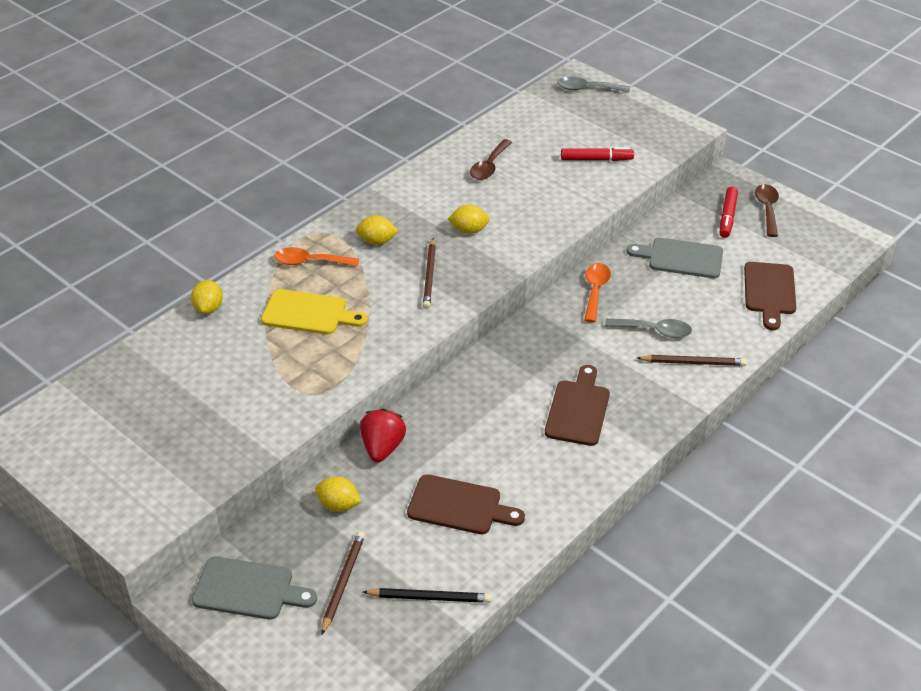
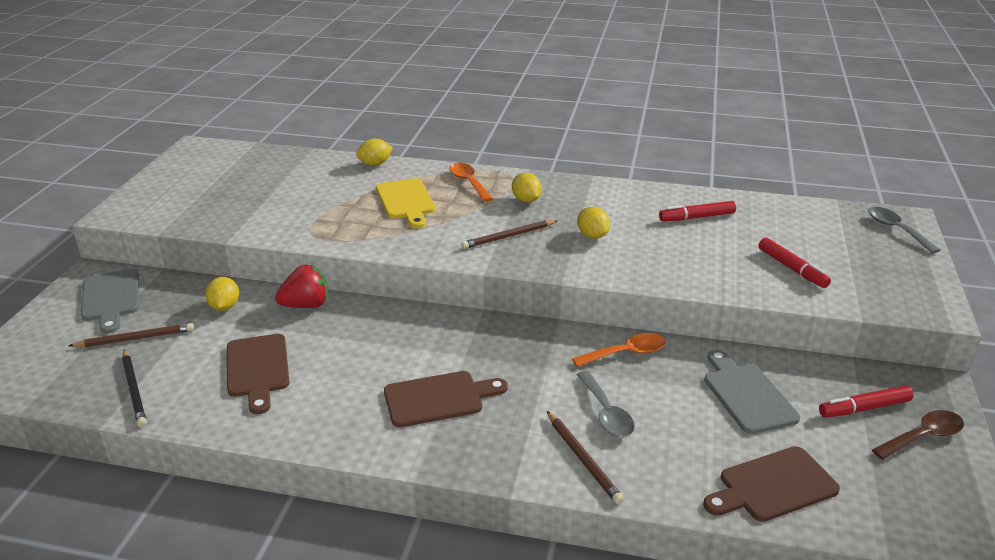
camera: 60 degrees right, 10 degrees down
(489, 166) = (696, 217): brown spoon -> red marker

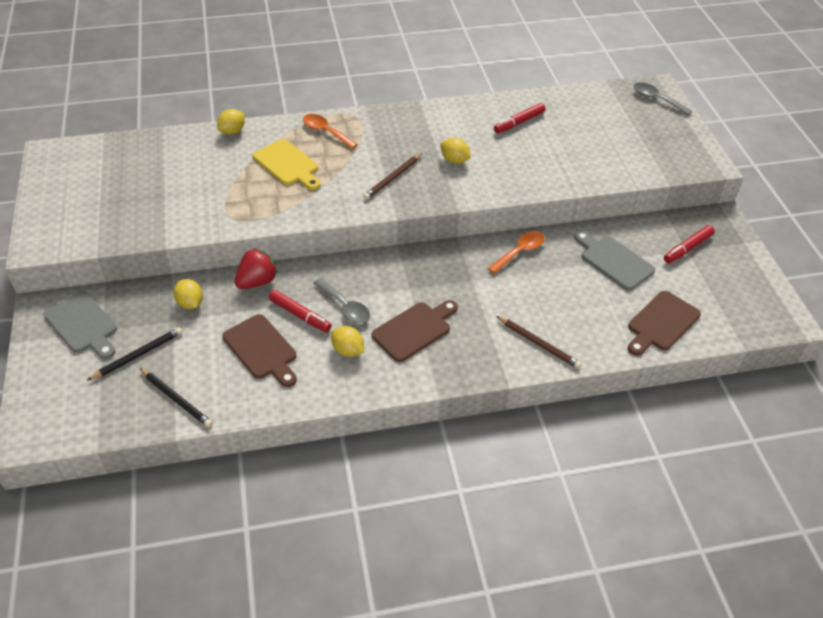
camera: 25 degrees left, 15 degrees up
(135, 338) = (138, 355): brown pencil -> black pencil
(526, 200) = (383, 138): yellow lemon -> yellow lemon (348, 350)
(606, 413) = (533, 304): grey spoon -> grey spoon (345, 307)
(792, 269) = (606, 153): red marker -> red marker (300, 315)
(923, 437) = (729, 259): brown spoon -> none

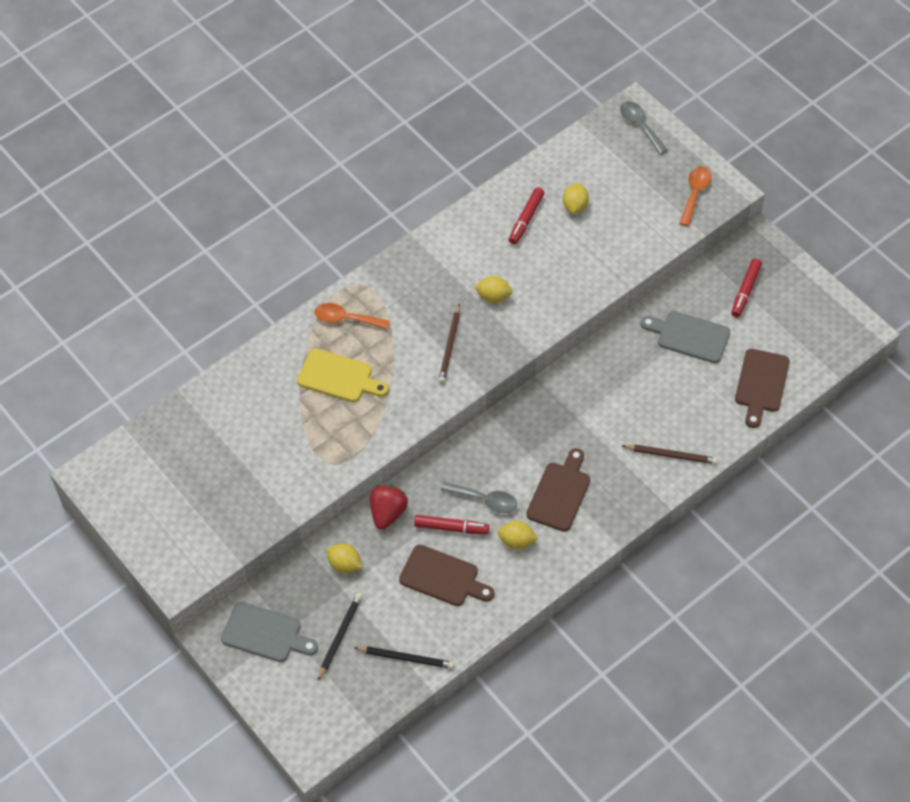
camera: 25 degrees left, 10 degrees up
(232, 131) = (253, 362): yellow lemon -> yellow lemon (575, 206)
(520, 252) = (602, 366): orange spoon -> orange spoon (695, 194)
(656, 99) = (640, 126): grey spoon -> grey spoon turned 45 degrees clockwise

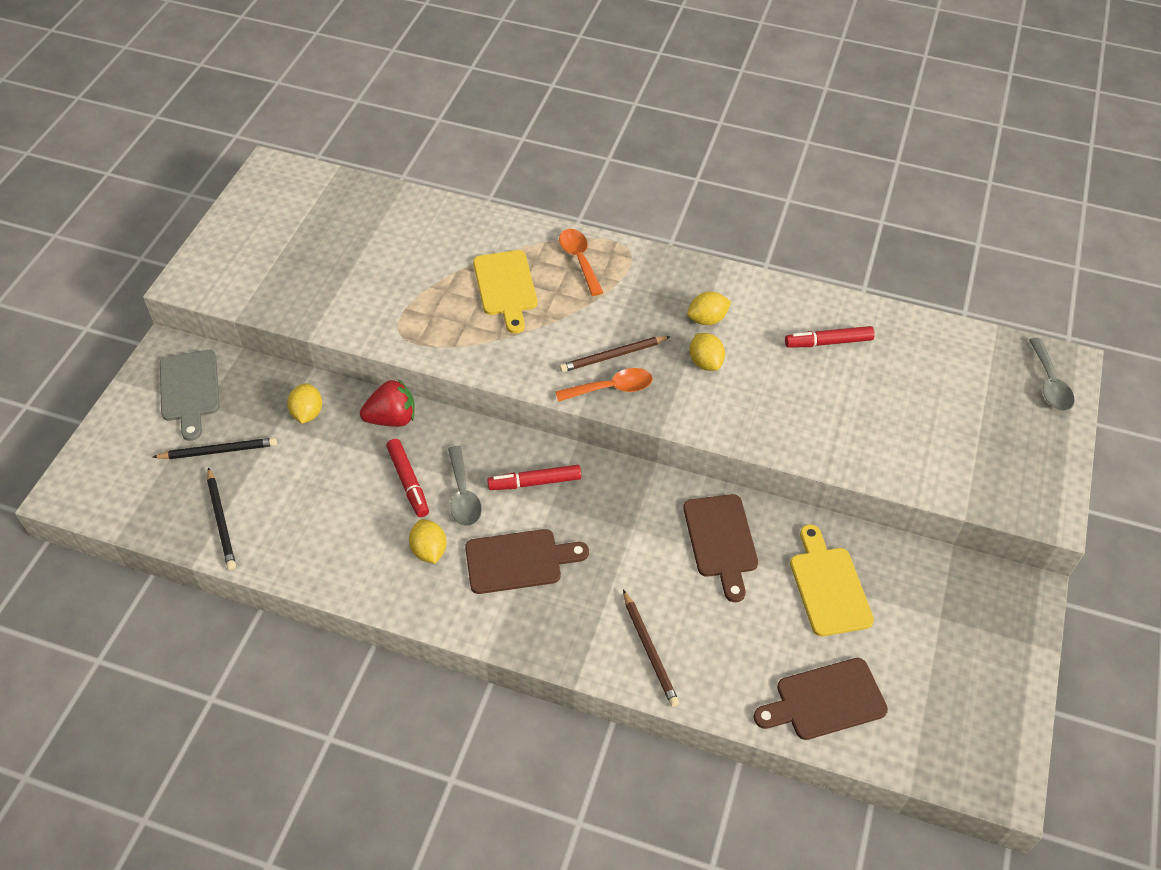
camera: 55 degrees right, 5 degrees down
(443, 577) = (342, 504): brown cutting board -> brown cutting board (721, 540)
(575, 206) = (885, 376): yellow lemon -> yellow lemon (707, 319)
(640, 126) = (1049, 383): grey spoon -> grey spoon turned 150 degrees clockwise
(689, 336) = (828, 586): grey cutting board -> yellow cutting board
(695, 194) = (1011, 480): orange spoon -> orange spoon (611, 388)
(745, 291) = (943, 615): red marker -> red marker (534, 482)

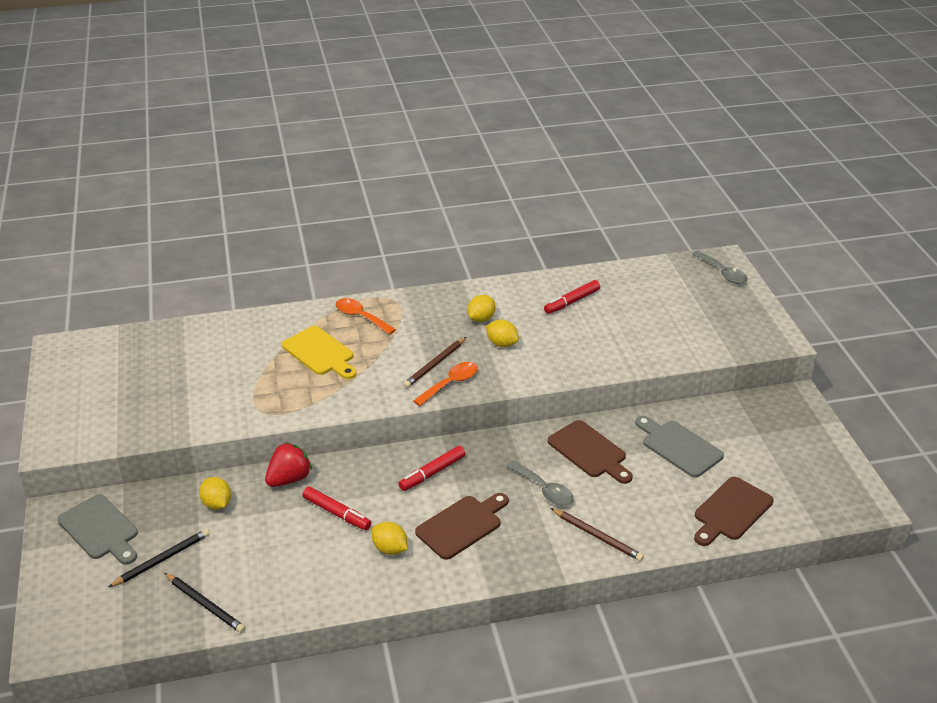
camera: 30 degrees left, 15 degrees down
(463, 494) = (385, 503): grey spoon -> grey spoon (544, 489)
(828, 586) = (679, 447): yellow cutting board -> grey cutting board

